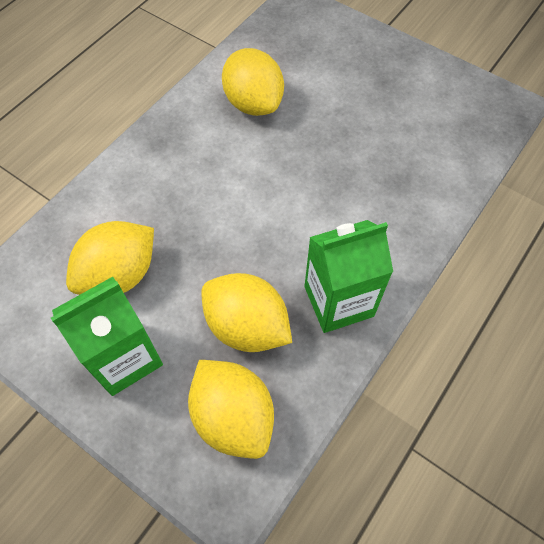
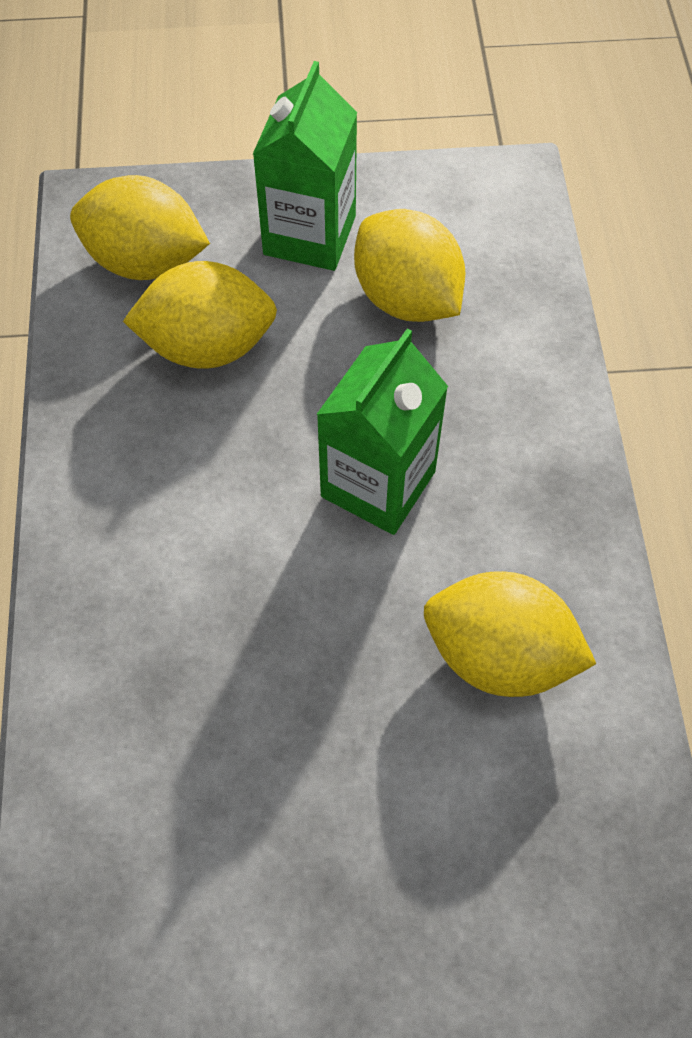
camera: 140 degrees right, 0 degrees up
(119, 275) = (407, 298): yellow lemon -> yellow lemon turned 45 degrees counterclockwise
(338, 301) = (120, 446): green carton -> green carton (378, 484)

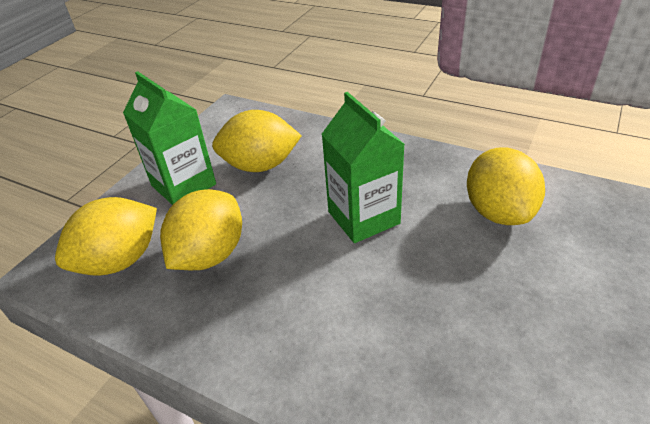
camera: 55 degrees left, 20 degrees down
(499, 656) = (498, 212): yellow lemon -> yellow lemon turned 60 degrees counterclockwise

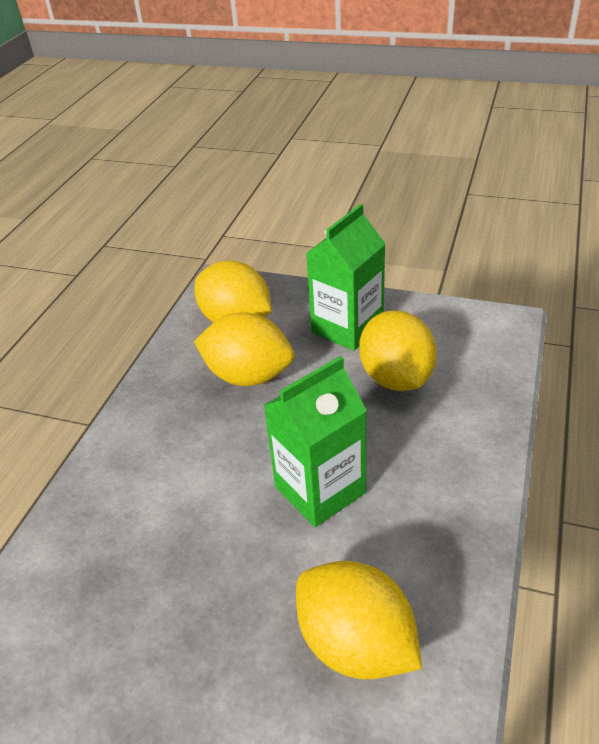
camera: 80 degrees right, 0 degrees up
(498, 212) = (356, 644): yellow lemon -> yellow lemon turned 60 degrees clockwise

